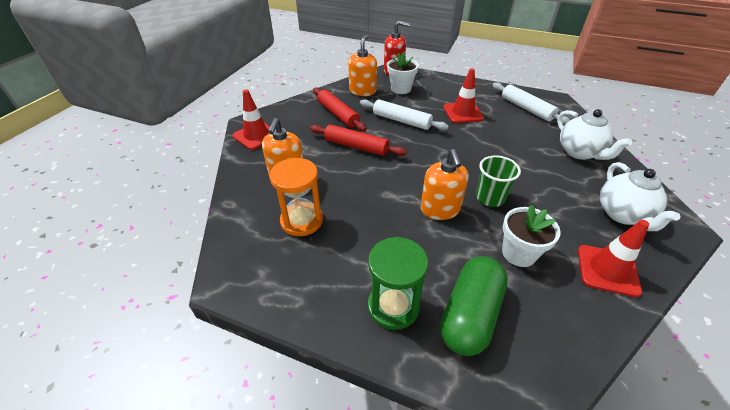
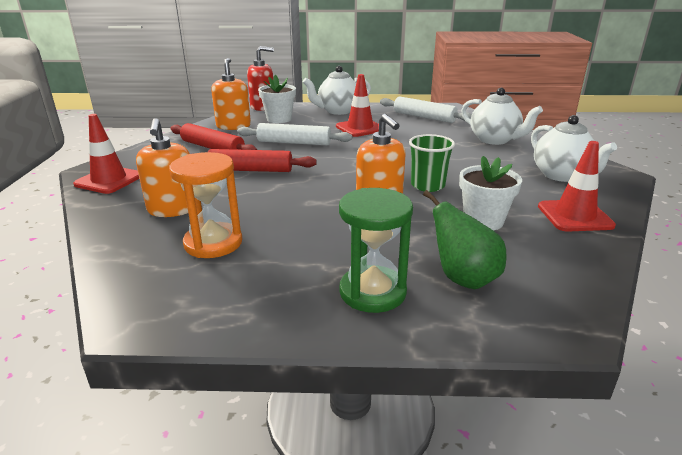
camera: 20 degrees left, 15 degrees down
(453, 87) = (338, 111): none -> white teapot
(470, 314) = (463, 278): green capsule -> green pear

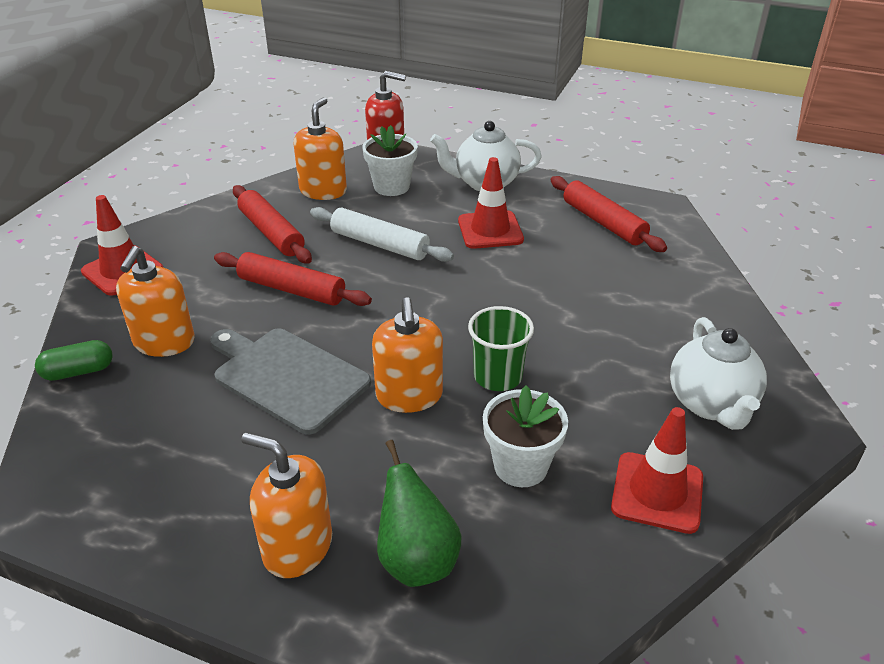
camera: 20 degrees right, 10 degrees up
(111, 236) = (78, 371): none -> green capsule
(213, 243) = (175, 414): orange hourglass -> none
(284, 210) = (287, 377): none -> grey cutting board
(372, 292) = (297, 547): green hourglass -> orange soap dispenser
(424, 117) = (603, 222): white rolling pin -> red rolling pin
(495, 140) = (672, 300): white teapot -> none

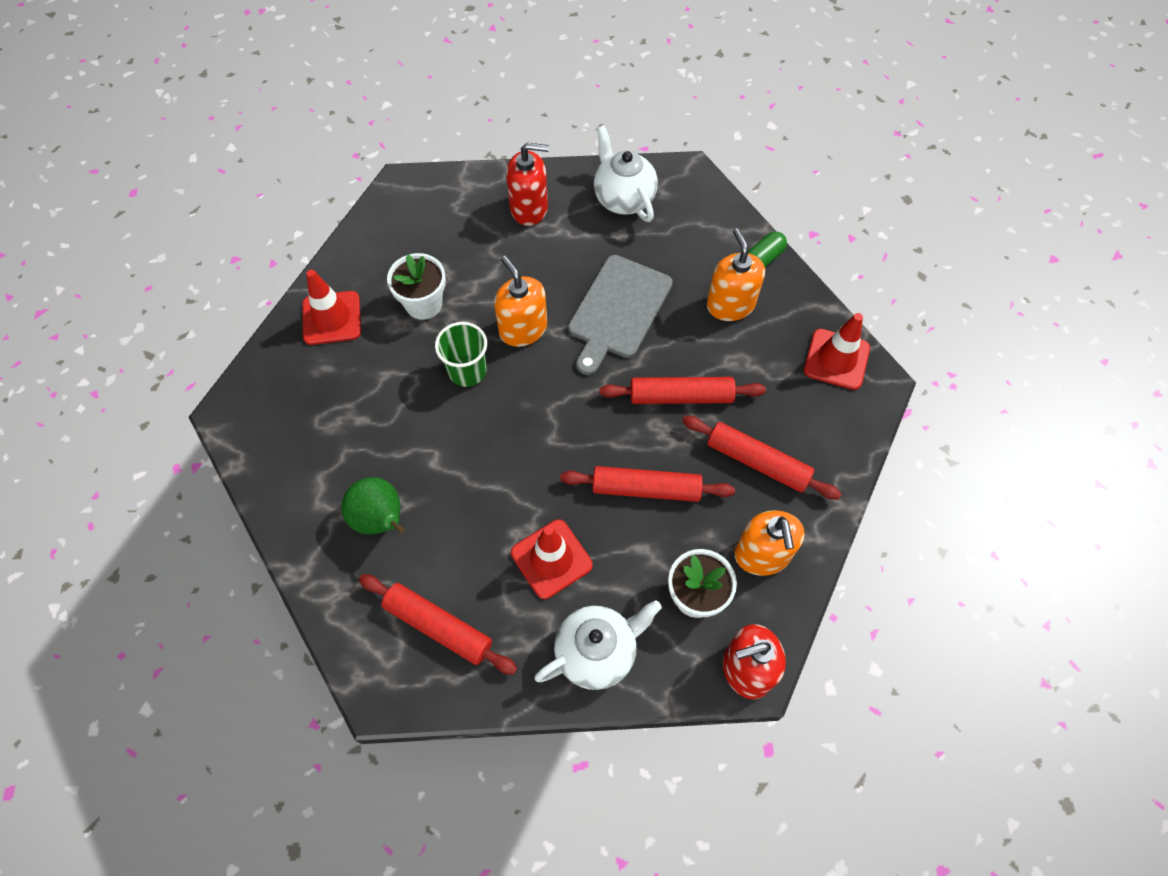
camera: 155 degrees right, 25 degrees up
(287, 377) = (618, 311): grey cutting board -> grey cutting board turned 105 degrees clockwise
(297, 547) = (529, 208): orange soap dispenser -> red soap dispenser
(379, 244) = (646, 489): white rolling pin -> red rolling pin
(416, 559) = (460, 226): green pear -> green pear (381, 519)
(711, 404) = (302, 406): white teapot -> white teapot (623, 198)

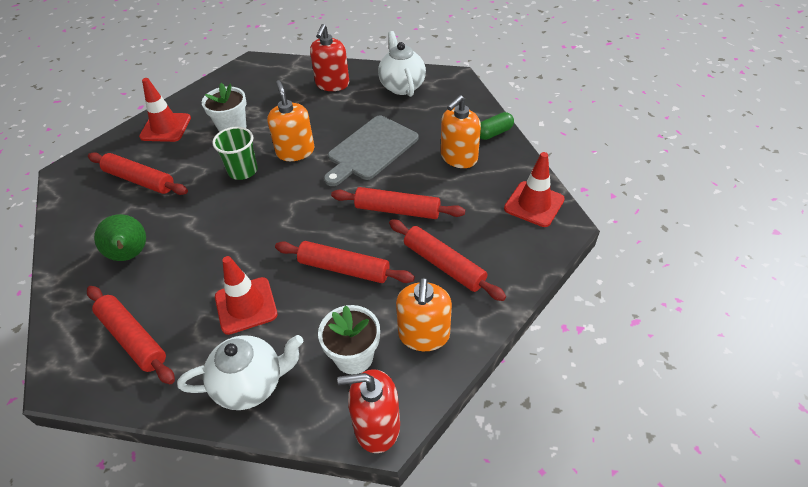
camera: 15 degrees right, 15 degrees down
(338, 408) = (140, 180): none -> red rolling pin
(529, 208) = (332, 84): red soap dispenser -> red soap dispenser turned 90 degrees clockwise
(730, 305) = (458, 157): orange soap dispenser -> orange soap dispenser turned 135 degrees counterclockwise

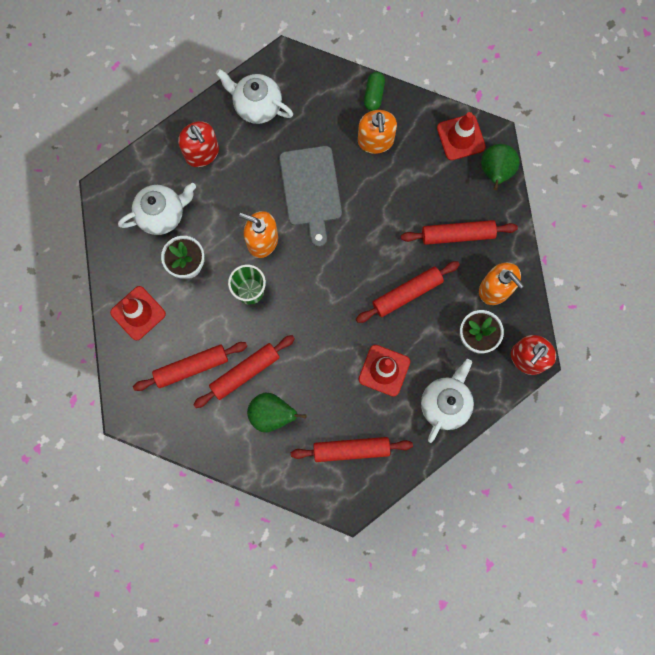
camera: 50 degrees left, 30 degrees up
(261, 94) = (162, 214): none -> white teapot
(397, 210) = (387, 222): red rolling pin -> red rolling pin (245, 372)
(537, 249) = (495, 172): none -> green pear

